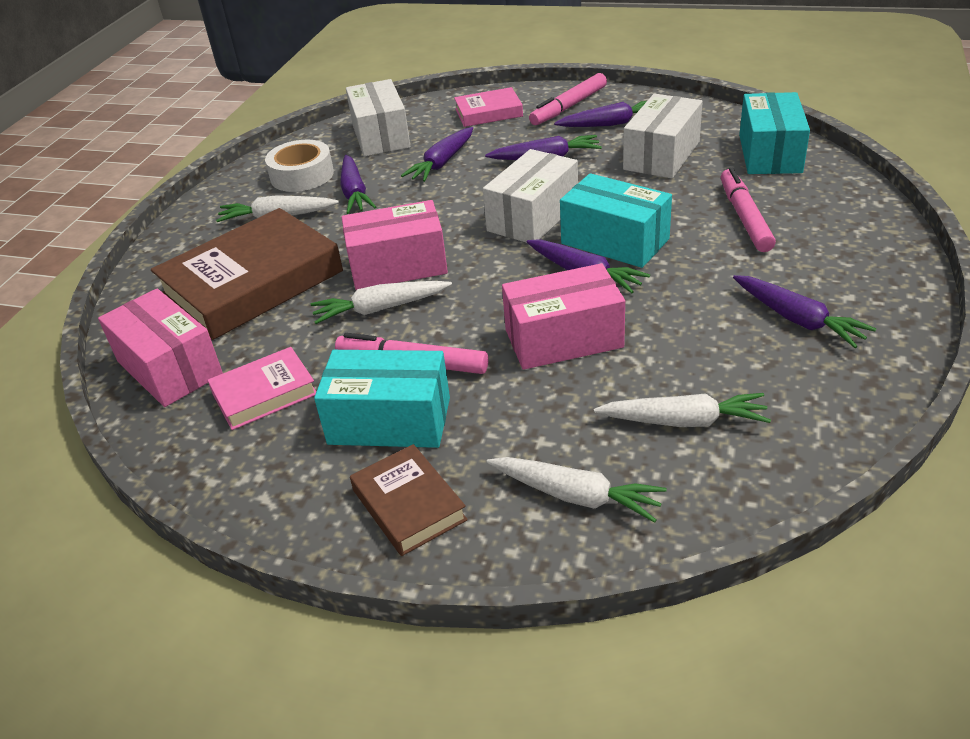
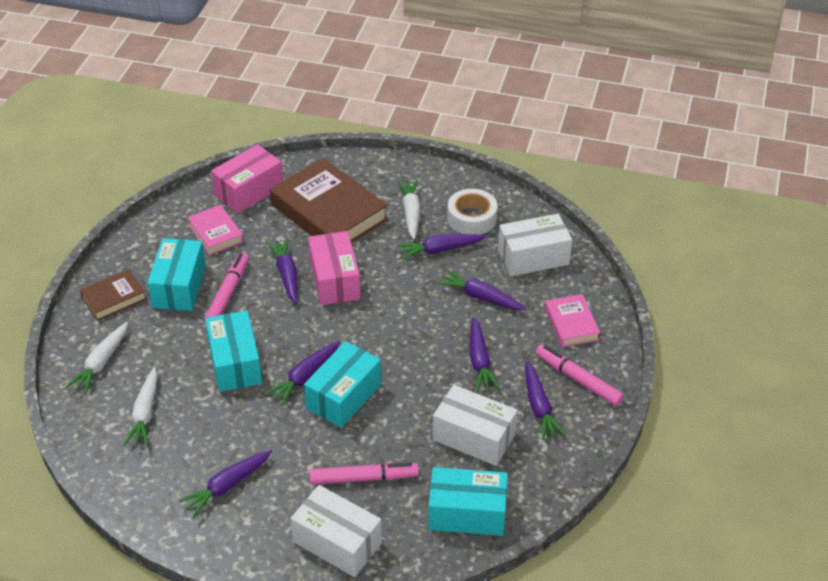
camera: 85 degrees right, 5 degrees up
(381, 309) = (287, 275): white carrot -> purple carrot
(533, 217) = (387, 351): white box -> white box (337, 542)
(563, 338) = (235, 363): pink box -> turquoise box

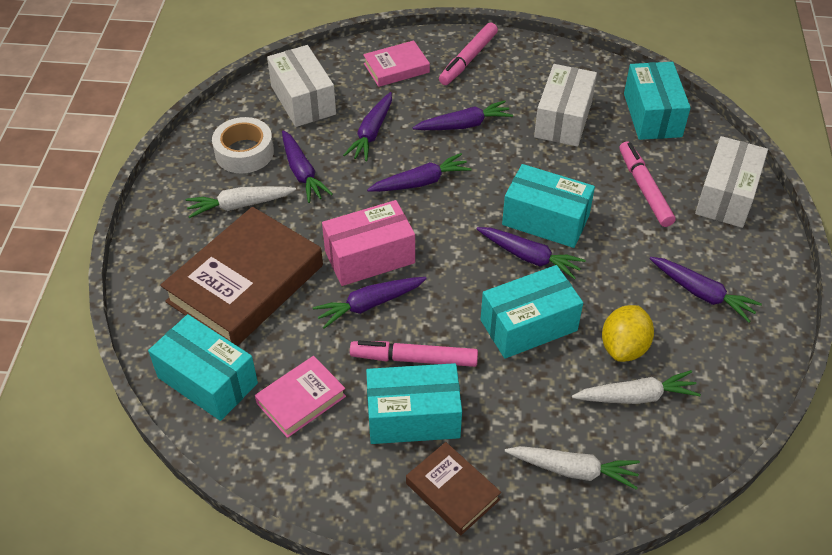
camera: 100 degrees left, 5 degrees up
(192, 417) = (624, 347): none -> yellow lemon
(249, 191) = (207, 380): pink box -> turquoise box
(539, 407) = (510, 81): purple carrot -> purple carrot (420, 182)

